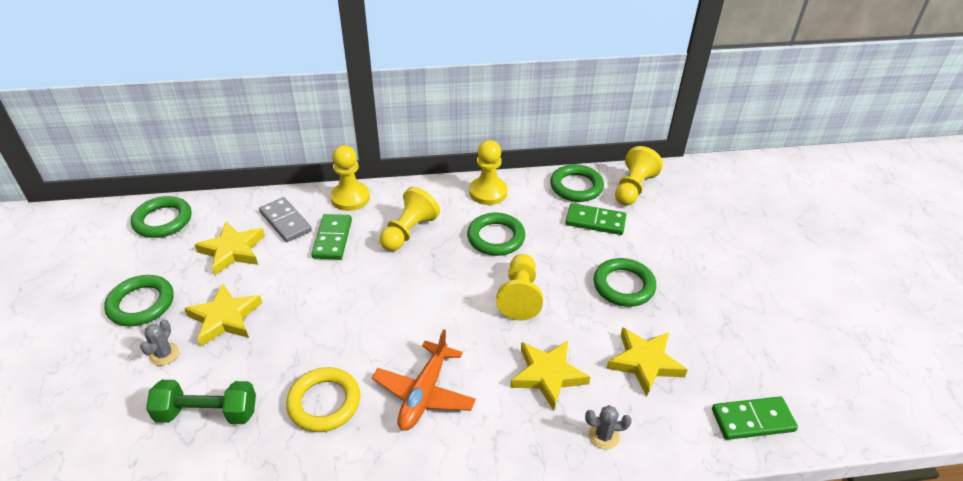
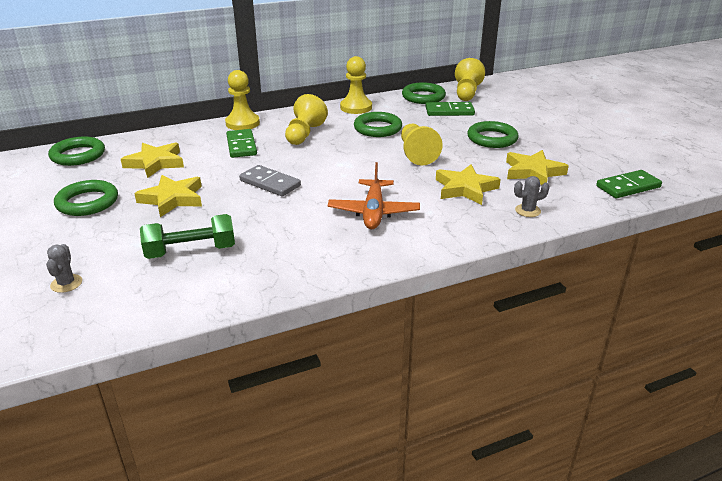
camera: 15 degrees left, 10 degrees down
(164, 354) = (128, 226): grey cactus -> grey cactus (66, 283)
(285, 222) = (193, 142): grey domino -> grey domino (270, 183)
(324, 402) = (292, 229): yellow ring -> none

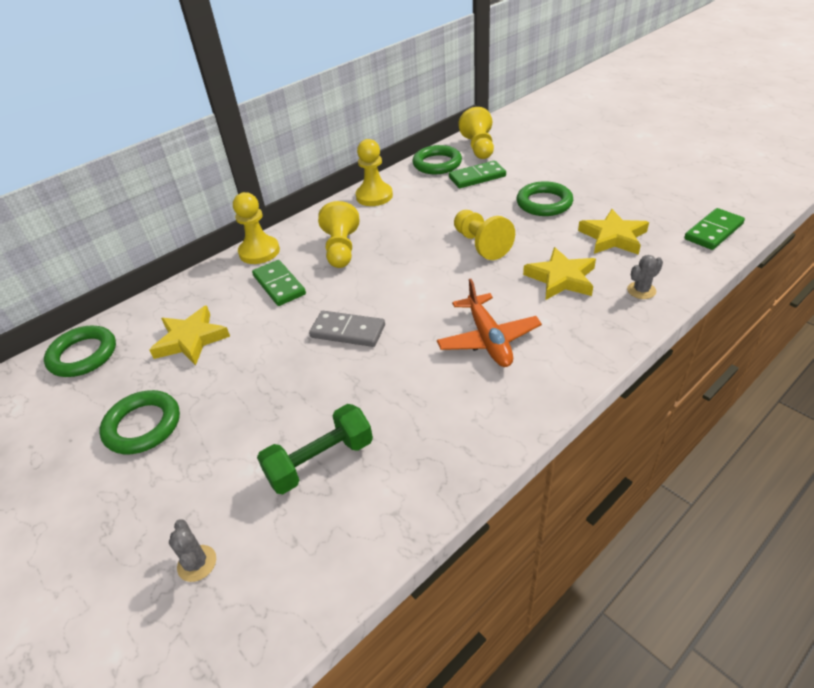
camera: 15 degrees left, 10 degrees up
(172, 199) = (247, 388): yellow star -> none
(377, 128) = (417, 220): green ring -> none

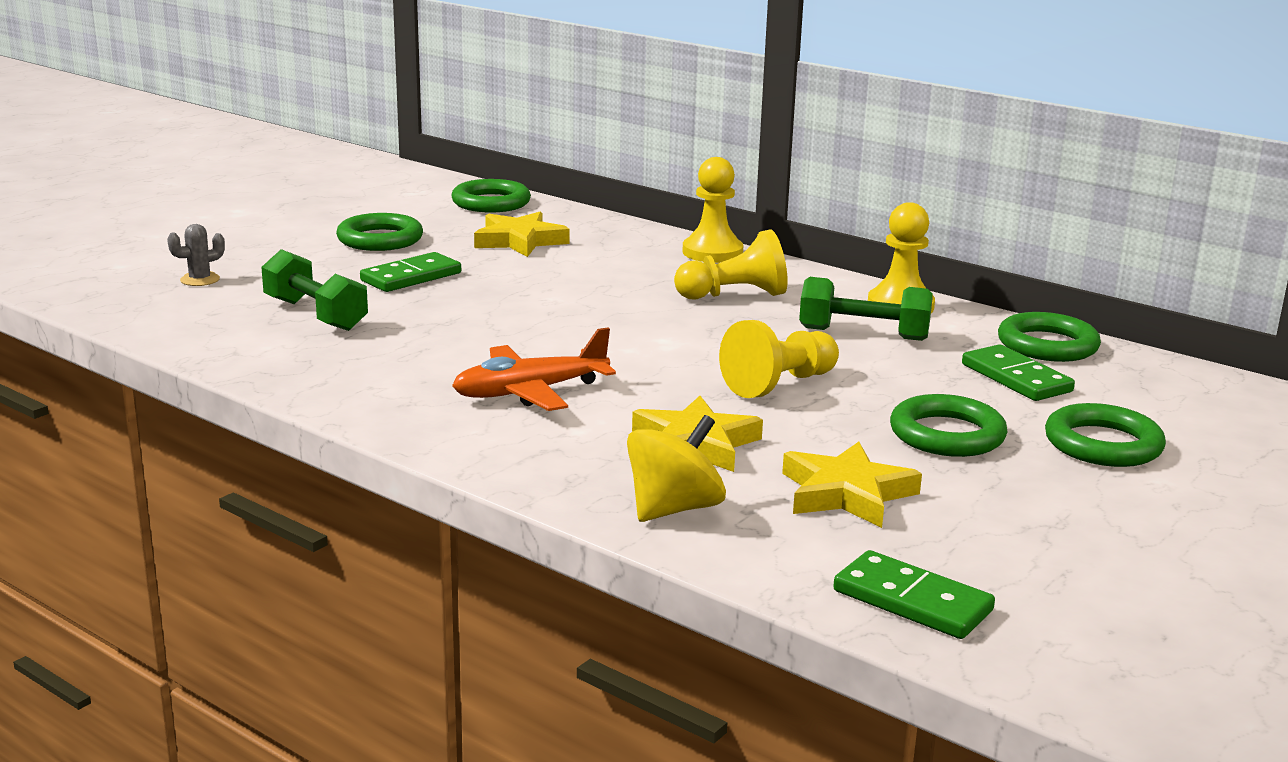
camera: 75 degrees right, 20 degrees down
(279, 285) = (636, 269): green domino -> green domino (411, 277)
(347, 331) = (541, 312): grey domino -> none
(413, 212) = (863, 334): none -> green dumbbell
(478, 147) = (1144, 377): yellow pawn -> none
(551, 167) = (1103, 444): none -> green ring
(641, 290) = (674, 509): grey cactus -> yellow spinning top

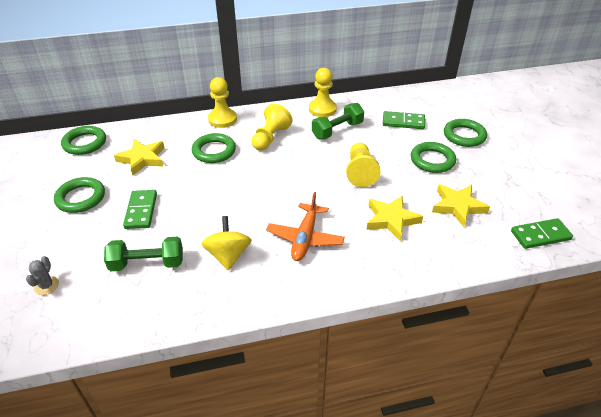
camera: 50 degrees left, 20 degrees up
(674, 509) = (439, 253): yellow spinning top -> yellow spinning top (228, 255)
(1047, 345) = (385, 101): green ring -> green ring (214, 151)

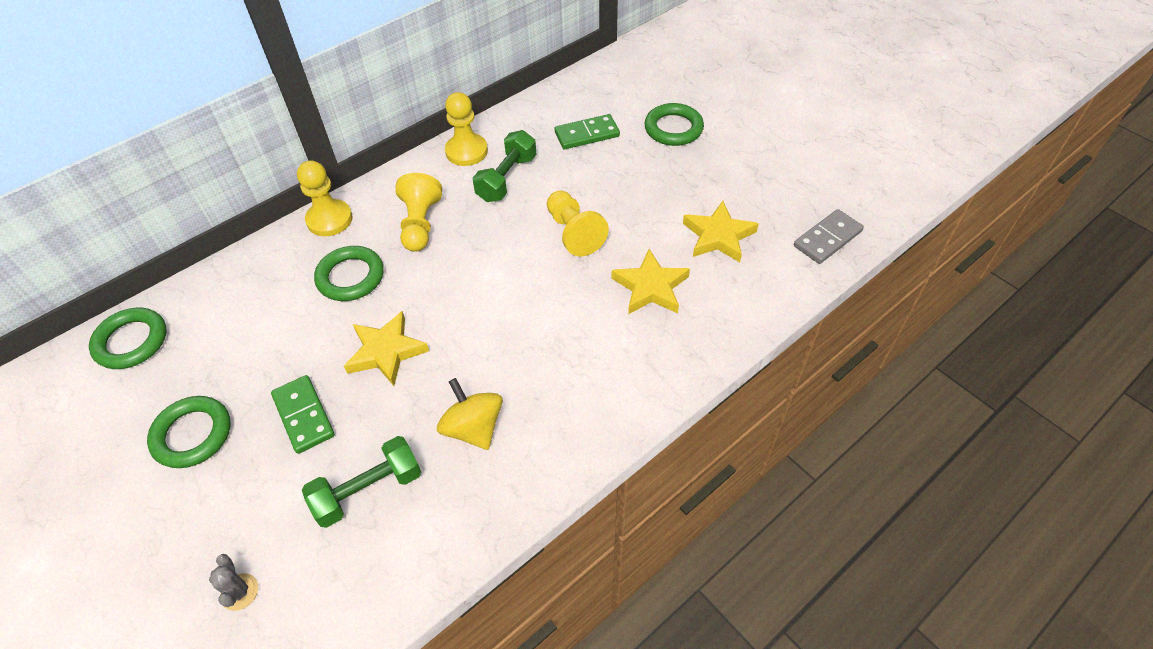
camera: 25 degrees left, 10 degrees up
(142, 159) = (247, 332): yellow star -> yellow star (386, 351)
(305, 238) = (559, 359): orange plane -> none
(432, 160) = (654, 180): green ring -> none
(540, 235) = (827, 239): green domino -> grey domino

